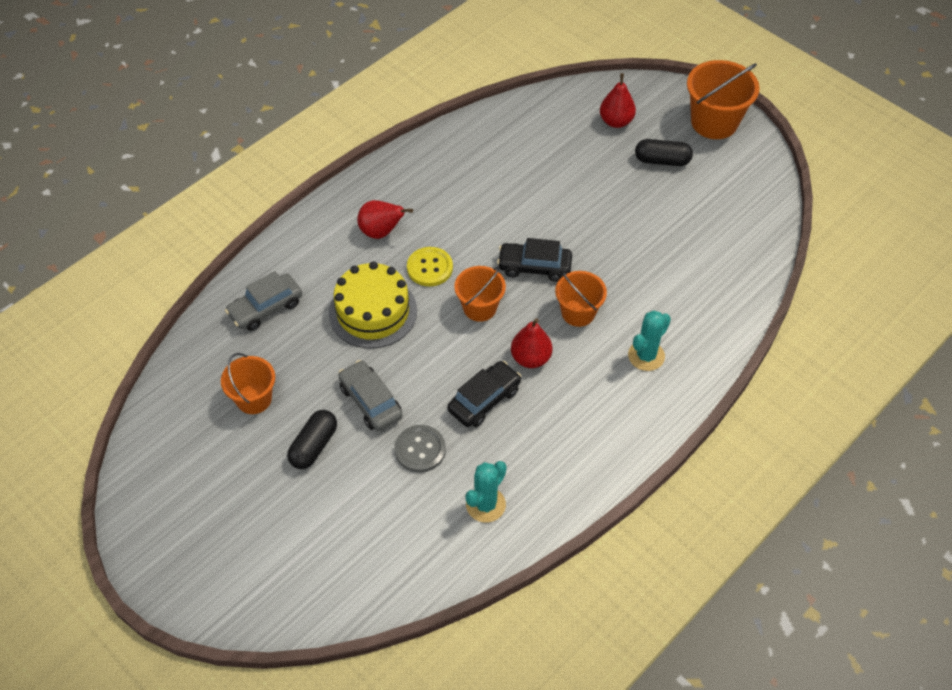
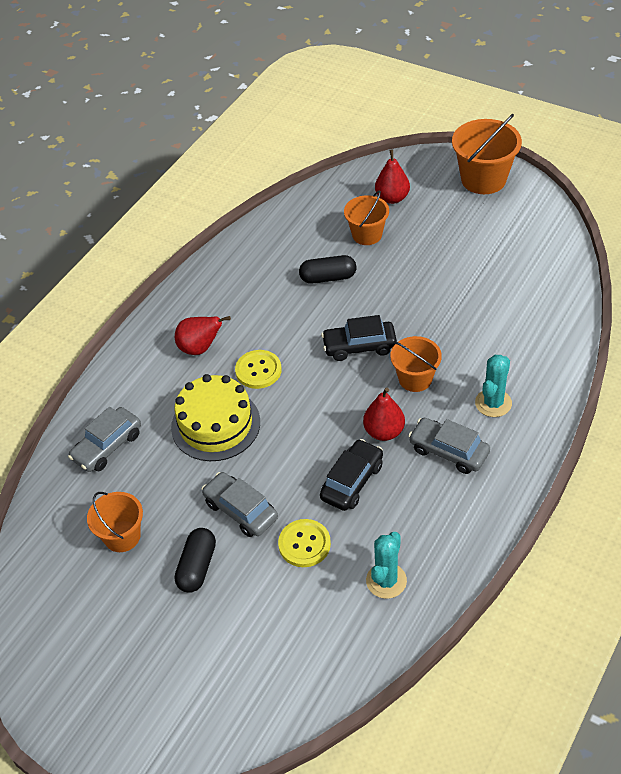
camera: 10 degrees left, 5 degrees down
(420, 449) = (304, 544): grey button -> yellow button
(479, 308) = (319, 396): orange bucket -> orange bucket (367, 234)
(586, 393) = (448, 451): none -> grey car
(662, 160) = (447, 223): black capsule -> black capsule (328, 278)

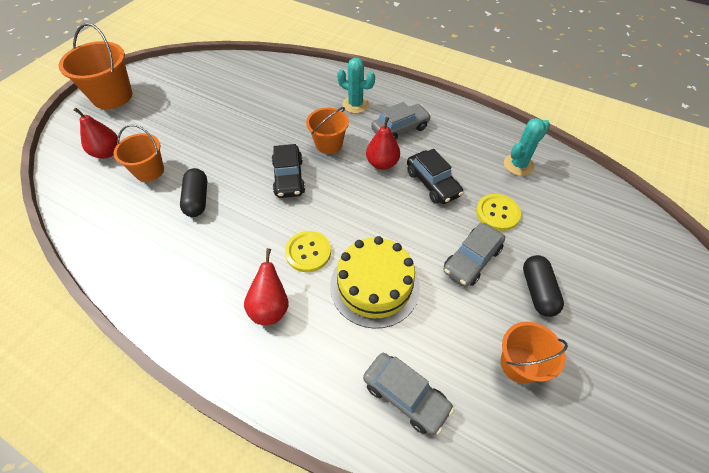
camera: 95 degrees left, 5 degrees up
(197, 567) = (538, 291): black capsule -> black capsule turned 75 degrees clockwise
(352, 481) = (432, 183): black car -> black car turned 150 degrees counterclockwise
(386, 581) = (518, 165): turquoise cactus -> turquoise cactus turned 60 degrees counterclockwise
(448, 451) = (400, 129): grey car -> grey car turned 150 degrees counterclockwise

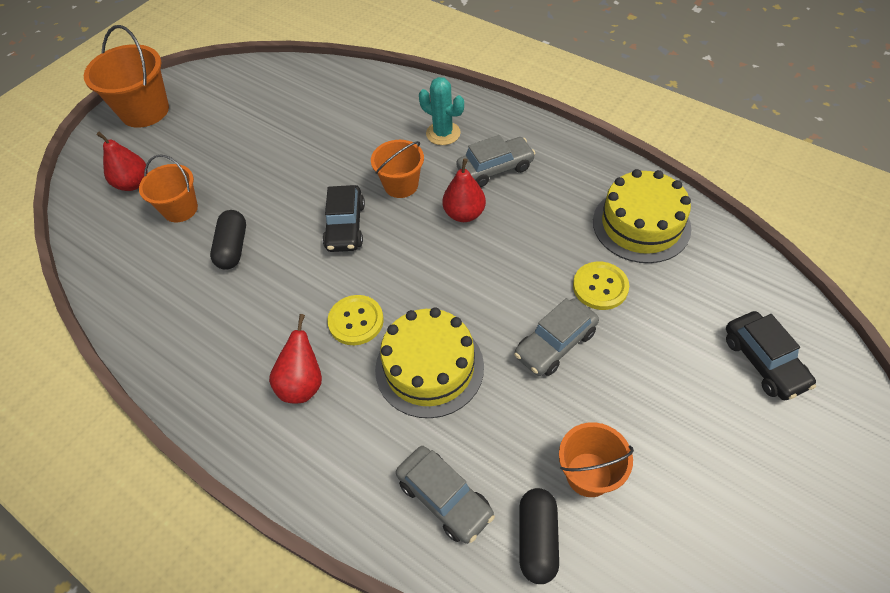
camera: 10 degrees right, 0 degrees up
(432, 183) = (524, 243): black car -> black car (764, 362)
(518, 165) = (641, 224): turquoise cactus -> yellow cake
(538, 291) = (631, 389): black capsule -> black capsule (537, 539)

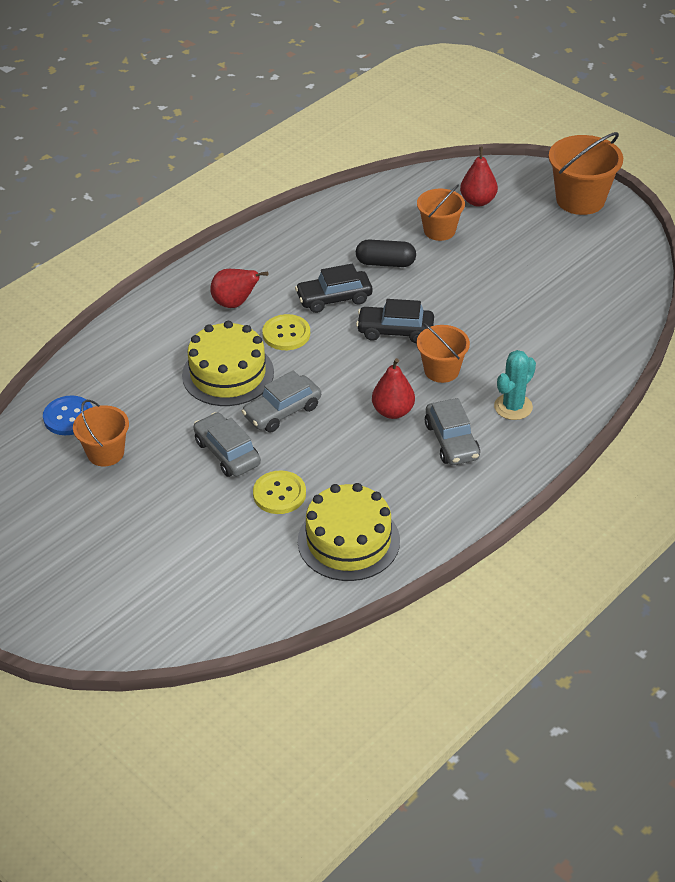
camera: 95 degrees right, 10 degrees down
(445, 498) = (116, 373): grey car -> grey car (282, 411)
(537, 539) = (69, 417): black capsule -> blue button
(764, 362) = (165, 590): black car -> black car (334, 298)

